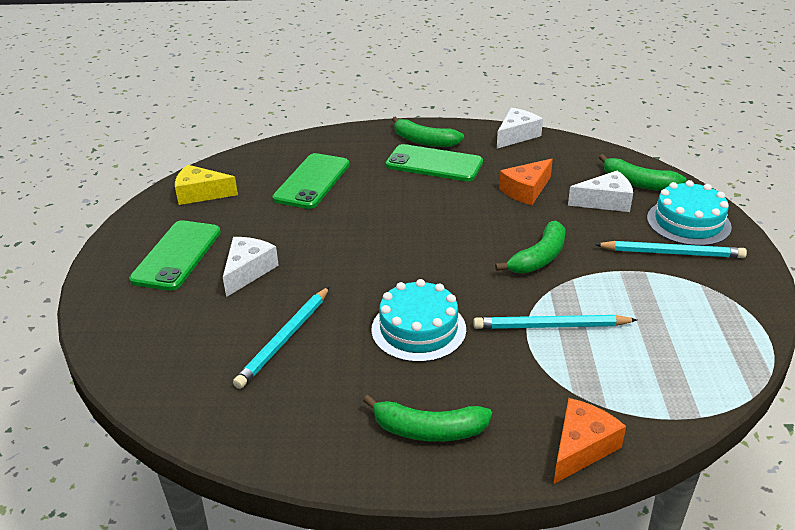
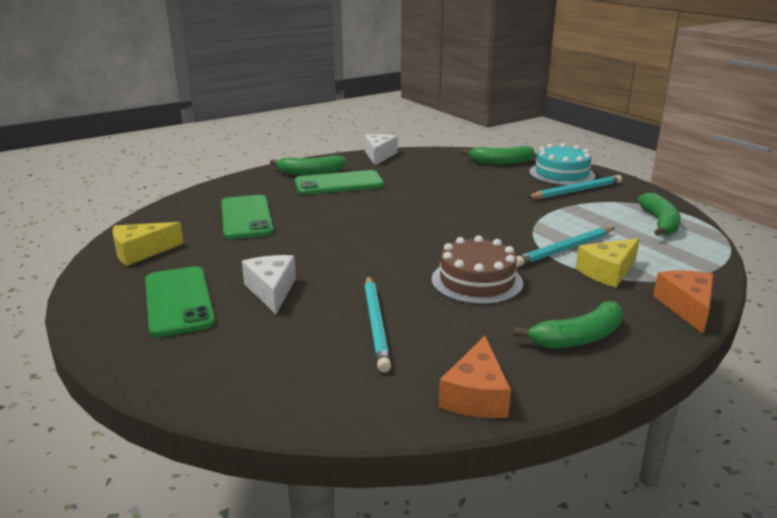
camera: 35 degrees left, 10 degrees down
(418, 329) = (476, 281): turquoise cake -> brown cake
(526, 190) = (432, 183): orange cheese -> orange cheese (476, 395)
(539, 258) = (498, 216): green banana -> green banana (659, 223)
(558, 371) = (608, 272): none -> yellow cheese
(605, 201) = (495, 176): white cheese -> none

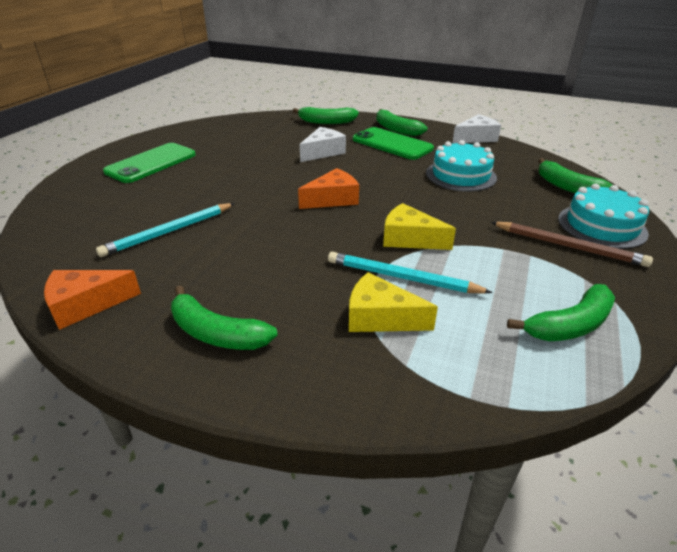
camera: 55 degrees right, 10 degrees up
(141, 252) = (205, 132): yellow cheese -> yellow cheese (409, 239)
(237, 191) = (326, 122): none -> green banana
(246, 217) = (289, 139): green phone -> none
(271, 290) = (189, 182): white cheese -> white cheese (323, 152)
(437, 182) = (460, 175): none -> turquoise cake
(476, 281) = (280, 251): brown cake -> none
(576, 191) = (568, 246): turquoise pencil -> brown pencil
(686, 307) = (350, 396): orange cheese -> orange cheese (333, 199)

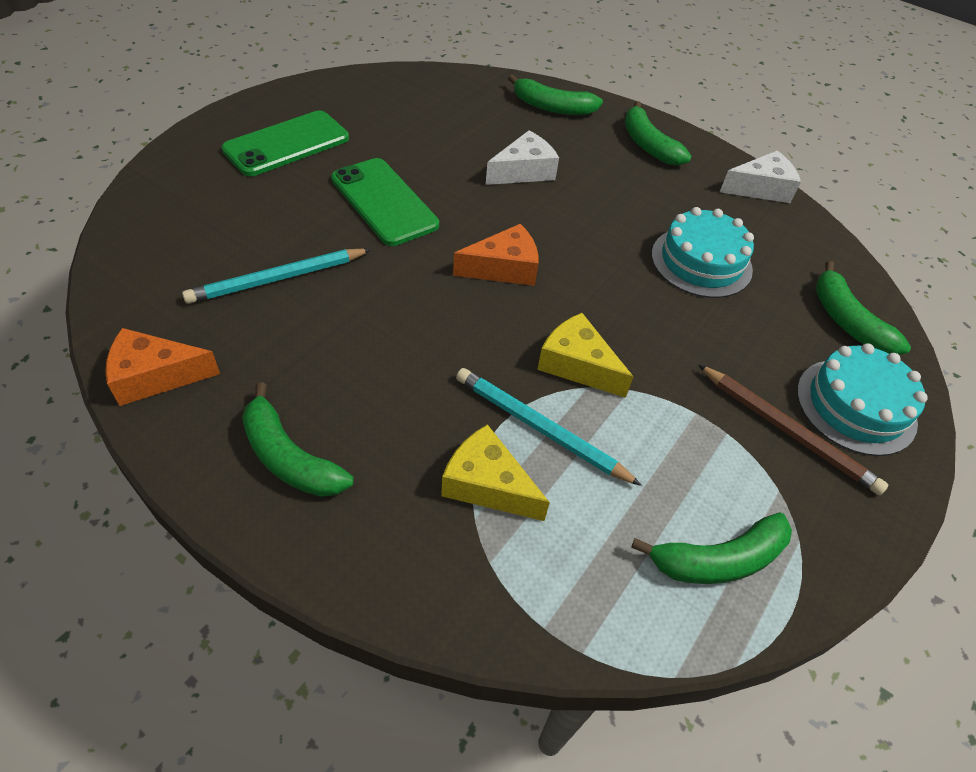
camera: 10 degrees right, 15 degrees up
(392, 144) = (629, 175): green phone -> green phone (384, 202)

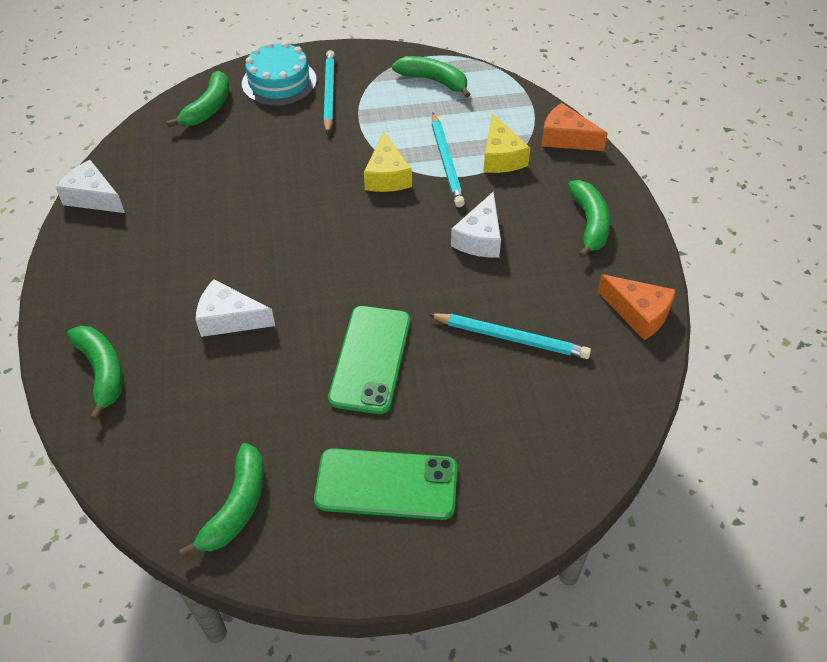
camera: 130 degrees left, 0 degrees up
(401, 356) = (480, 238): none -> white cheese
(504, 268) = (352, 252): orange cheese -> orange cheese (566, 138)
(648, 145) = (98, 280): green banana -> green banana (236, 507)
(701, 262) = (225, 181): turquoise cake -> none
(787, 431) = (329, 94): brown pencil -> turquoise pencil

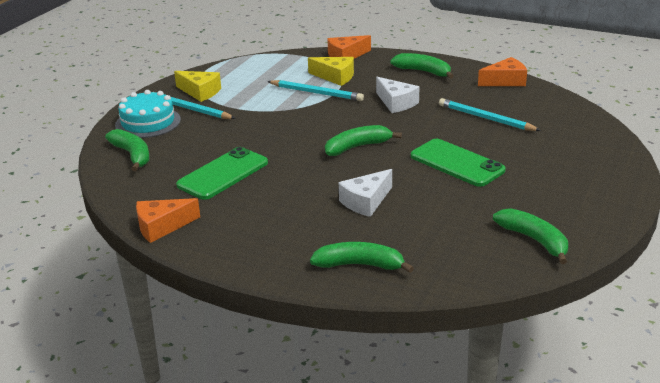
camera: 55 degrees left, 20 degrees down
(93, 197) = (162, 227): white cheese -> orange cheese
(386, 484) = (560, 185): green phone -> green phone (223, 174)
(387, 176) = (302, 114): yellow cheese -> yellow cheese (200, 92)
(434, 81) = (234, 74): green banana -> green banana (357, 147)
(510, 338) = (486, 118): turquoise pencil -> turquoise pencil turned 105 degrees counterclockwise

